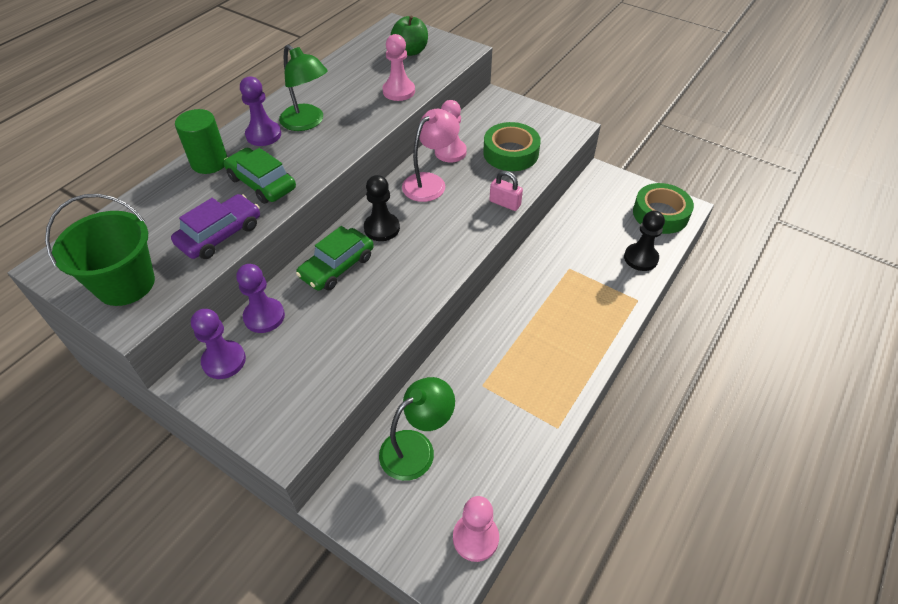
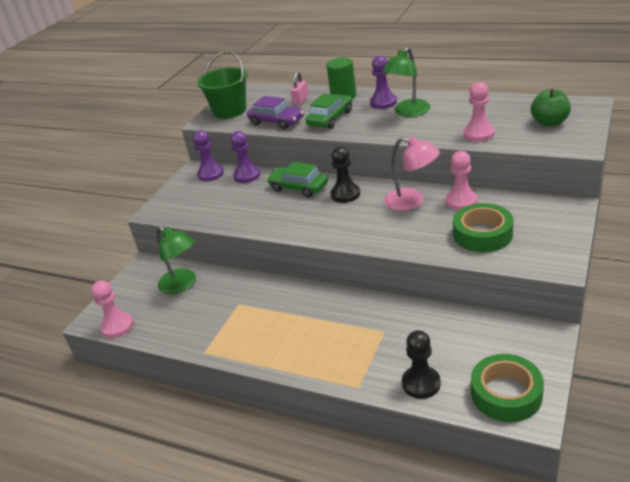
camera: 85 degrees right, 15 degrees down
(505, 203) = (405, 245): pink padlock -> pink padlock (300, 100)

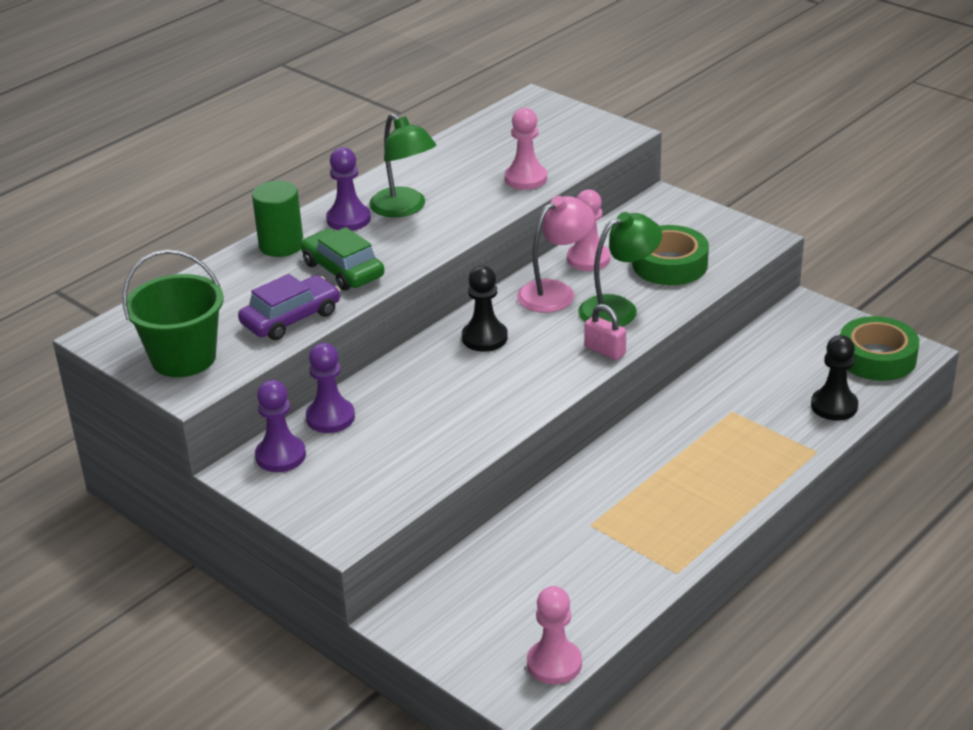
camera: 75 degrees left, 0 degrees up
(182, 285) = (497, 578): green lamp -> green lamp (618, 308)
(298, 187) = (423, 374): green car -> none
(300, 100) = (241, 284): pink padlock -> pink padlock (605, 350)
(549, 122) = (549, 132): green apple -> none

